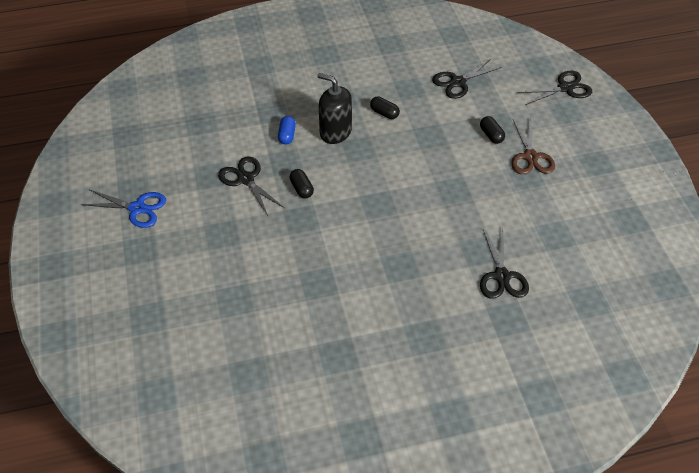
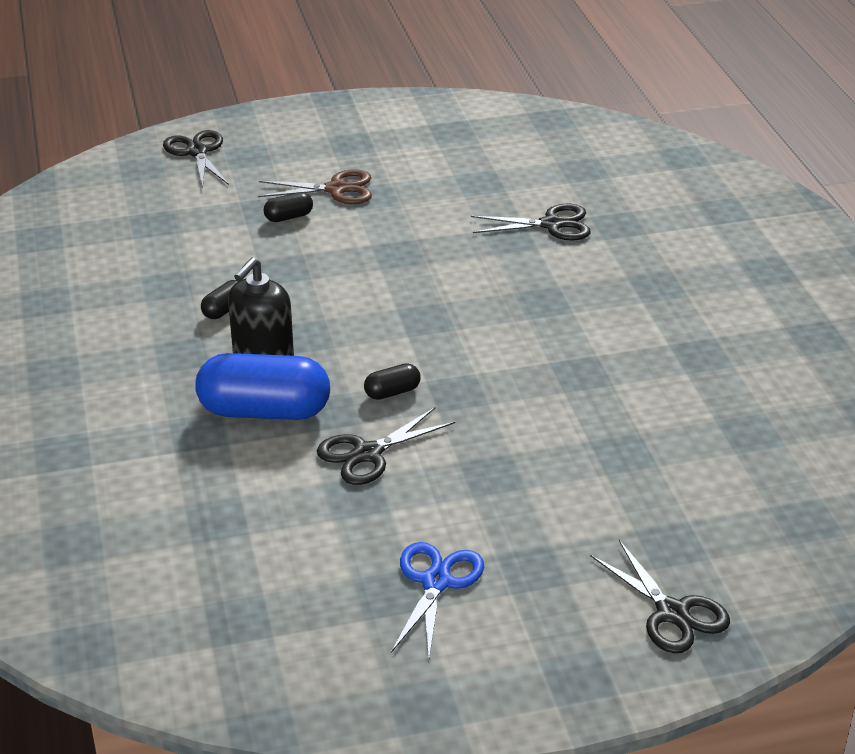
camera: 90 degrees left, 15 degrees down
(287, 135) = (264, 411): blue capsule -> blue capsule, size x2.22
(458, 82) = (163, 239): black scissors -> black scissors (672, 613)

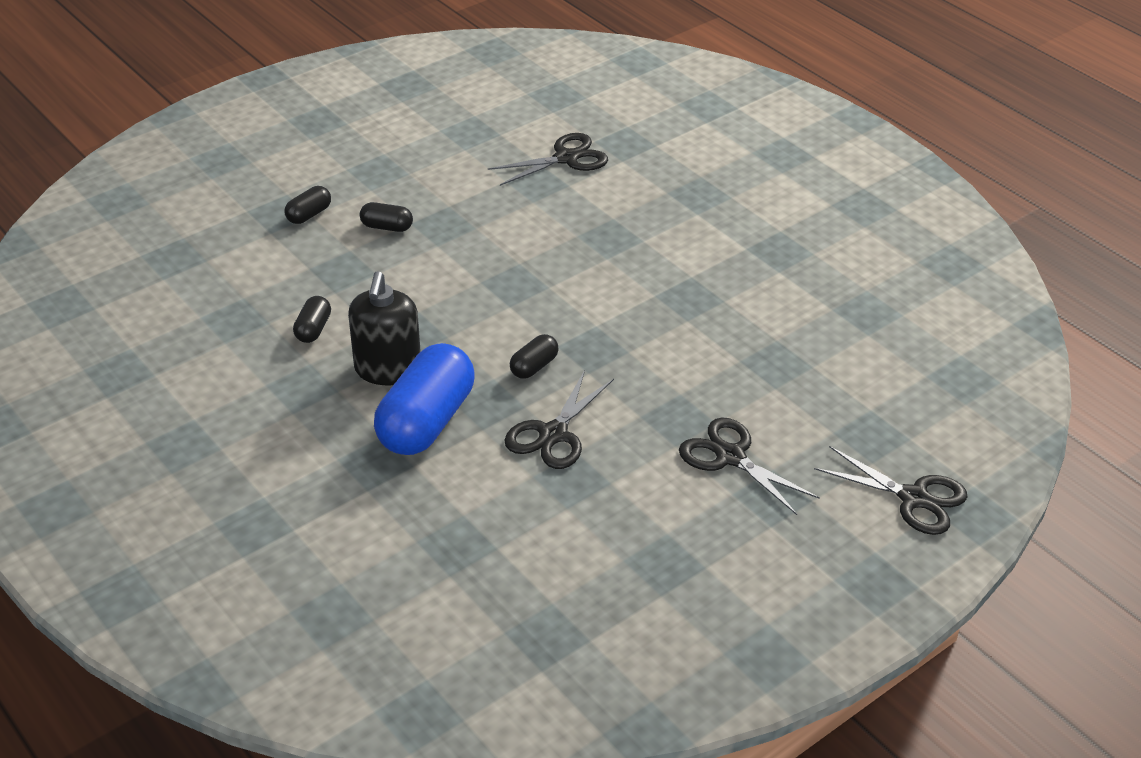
camera: 25 degrees left, 5 degrees up
(197, 152) = (164, 168): black scissors -> black scissors (730, 457)
(264, 411) = (426, 422): blue capsule -> blue capsule turned 45 degrees counterclockwise
(336, 189) = (336, 173): brown scissors -> none
(348, 243) = (387, 227): none -> black capsule
(436, 582) = (700, 538): blue scissors -> none

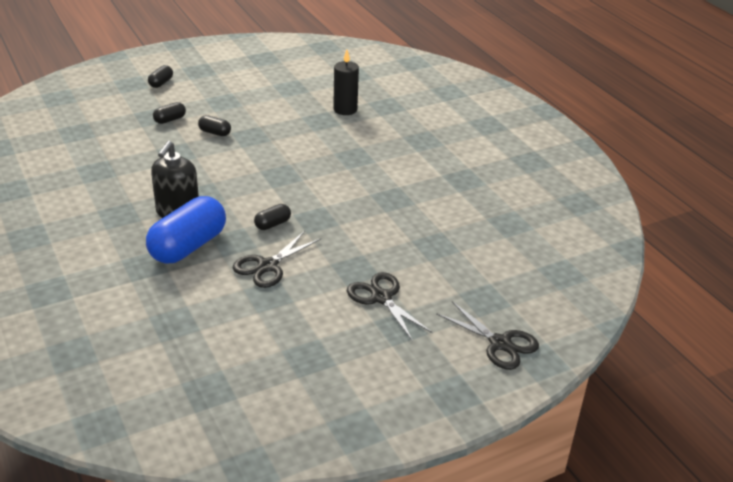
camera: 10 degrees right, 5 degrees down
(313, 329) = (142, 183): black capsule -> black capsule (161, 83)
(566, 158) = (345, 109): black scissors -> black candle

